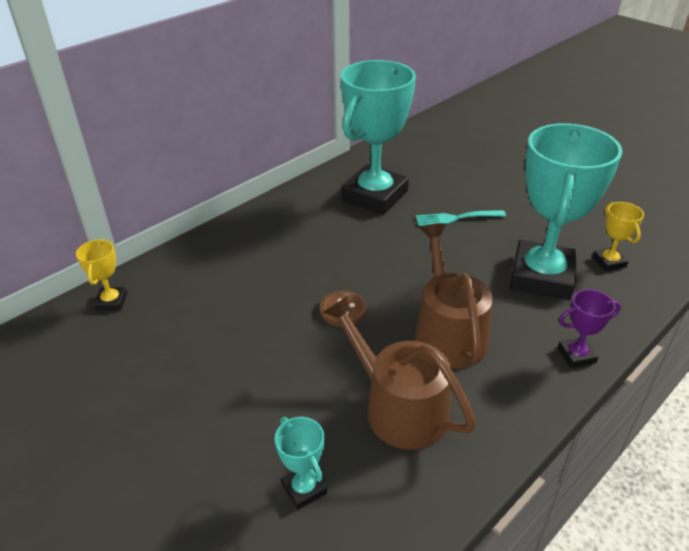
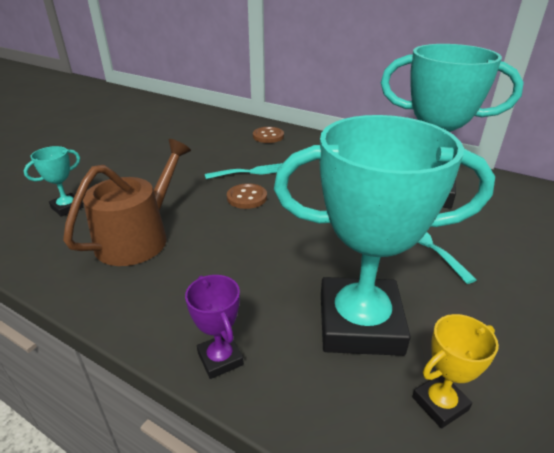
camera: 75 degrees right, 5 degrees down
(111, 301) = (227, 121): yellow trophy -> none
(191, 270) = (268, 136): none -> brown button
(283, 299) = (250, 172): none -> turquoise fork
(448, 332) = (234, 255): brown watering can -> none

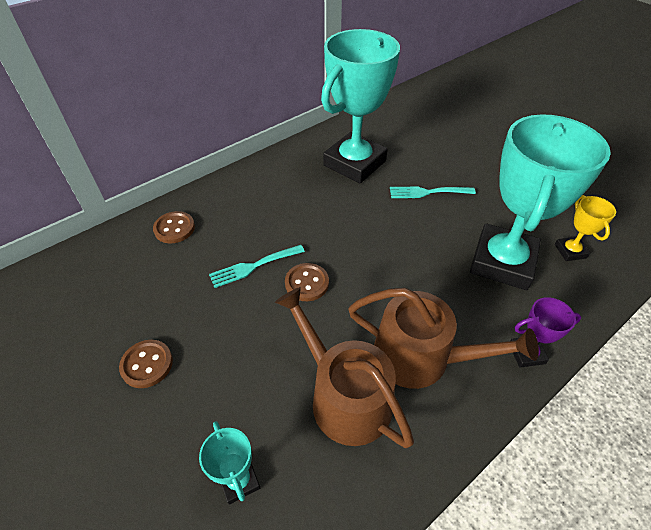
camera: 70 degrees left, 15 degrees up
(149, 157) = (147, 364): none -> brown button
(189, 274) = (421, 357): none -> brown watering can
(250, 172) = (253, 266): turquoise fork -> turquoise fork turned 120 degrees counterclockwise

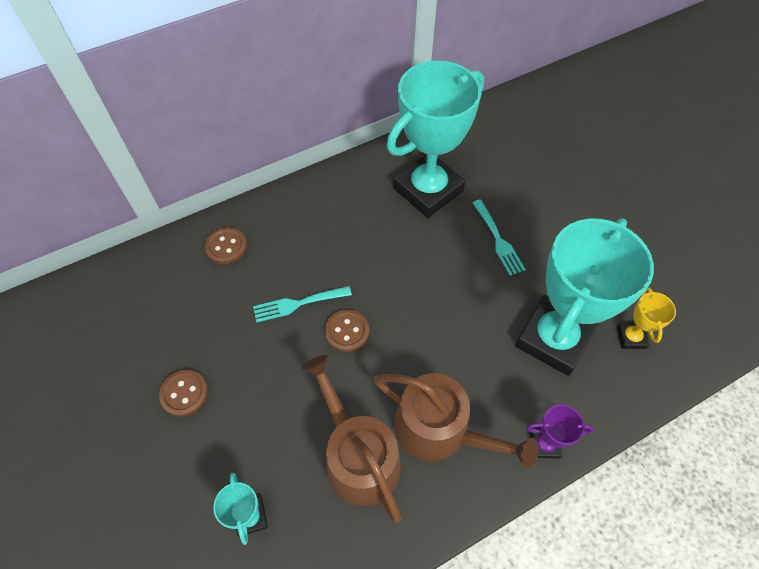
camera: 10 degrees right, 10 degrees up
(427, 192) = (498, 240): turquoise fork -> turquoise fork turned 120 degrees counterclockwise

